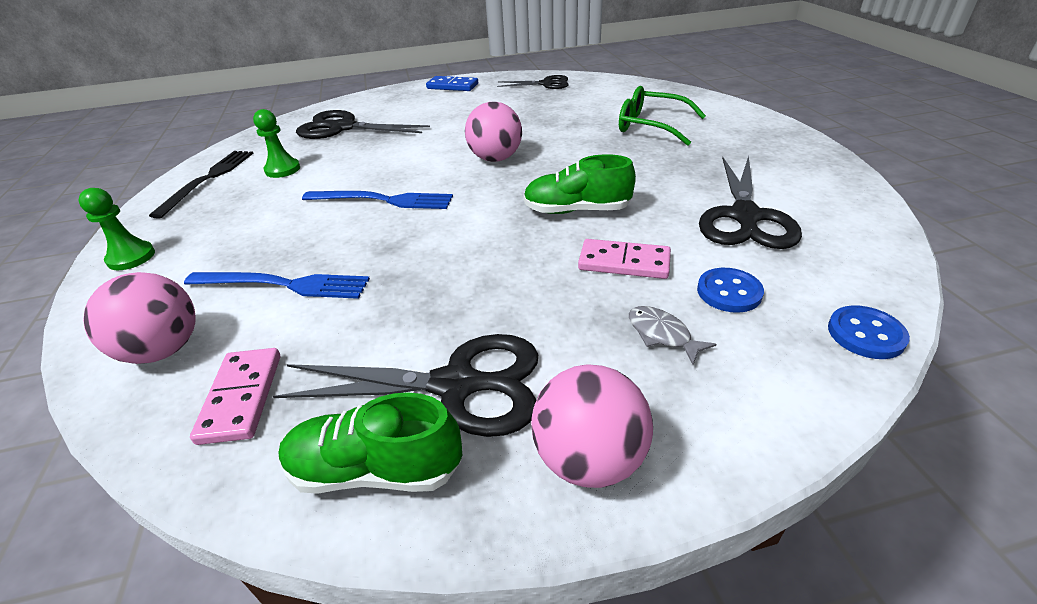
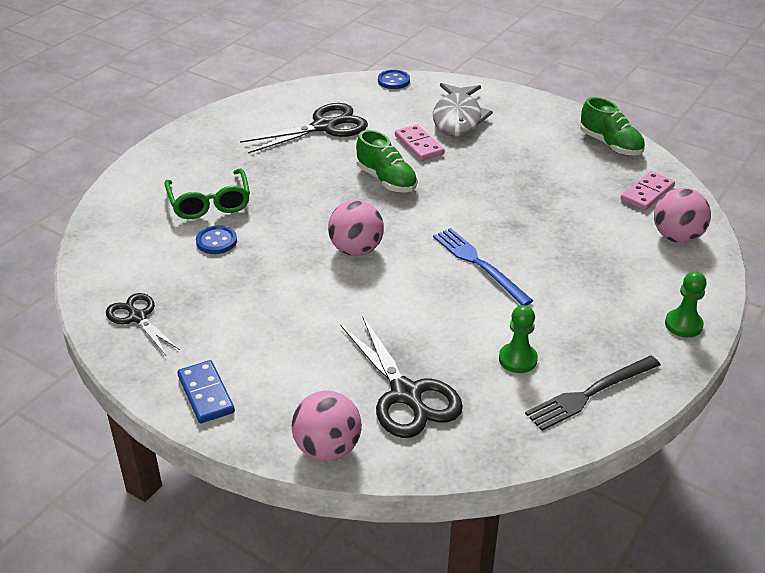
camera: 135 degrees left, 0 degrees up
(283, 285) = (594, 238): blue fork -> none
(456, 385) = (557, 149): black scissors -> none
(589, 459) = (539, 111): pink ball -> pink ball (327, 448)
(662, 334) = (458, 118): grey fish -> grey fish, size x2.25
(729, 292) = (405, 113): blue button -> blue button (216, 241)

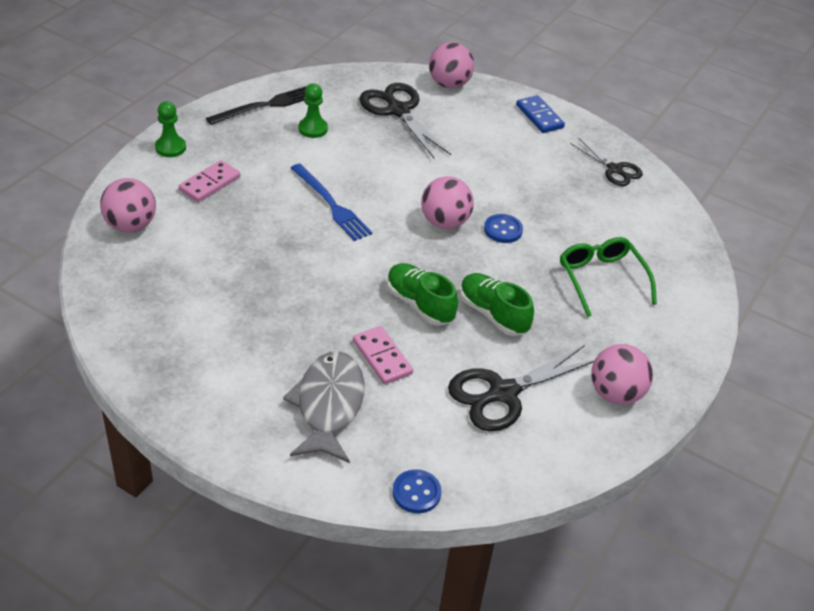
camera: 175 degrees right, 5 degrees up
(216, 241) = (577, 235): blue button -> blue button (503, 230)
(235, 128) = (615, 394): none -> pink ball
(610, 145) = (142, 352): green shoe -> green shoe (493, 314)
(647, 193) = (134, 278): pink domino -> pink domino (210, 184)

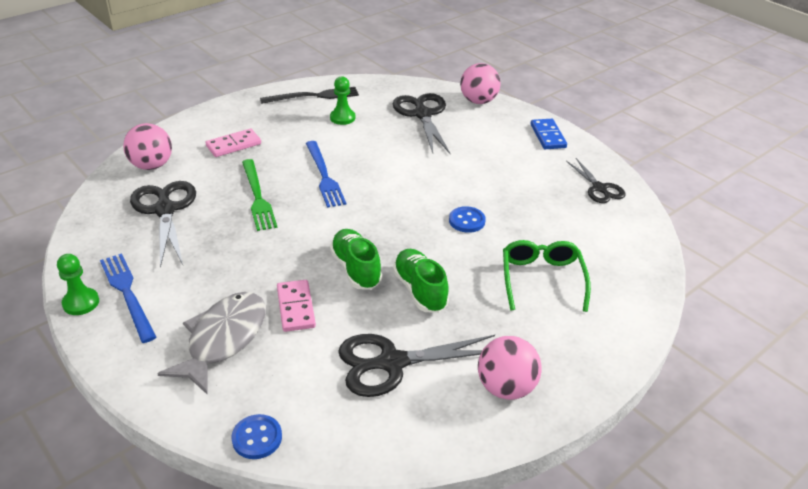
camera: 20 degrees right, 5 degrees down
(170, 148) = (219, 115): green pawn -> green pawn (81, 303)
(181, 277) = (165, 210): none -> black scissors
(199, 379) = (127, 294): none -> blue fork
(273, 242) = (257, 197): none -> green fork
(445, 222) = (416, 206): pink ball -> none

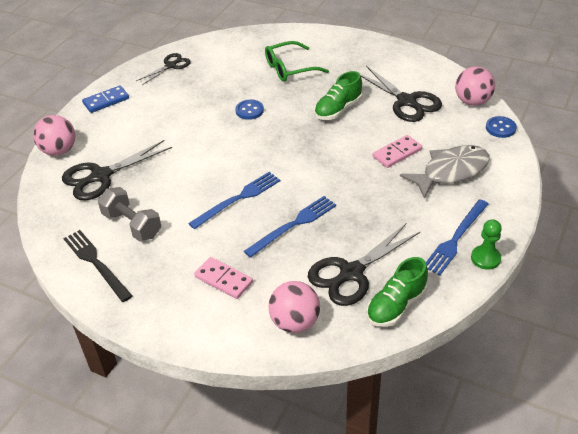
camera: 110 degrees left, 5 degrees up
(223, 339) = (450, 172): grey fish -> grey fish turned 150 degrees clockwise
(257, 197) = (293, 225): green fork -> blue fork
(342, 118) = (132, 225): green pawn -> grey dumbbell
(356, 269) = (339, 141): green shoe -> green shoe (396, 305)
(506, 388) = (388, 61): pink ball -> pink ball (472, 101)

